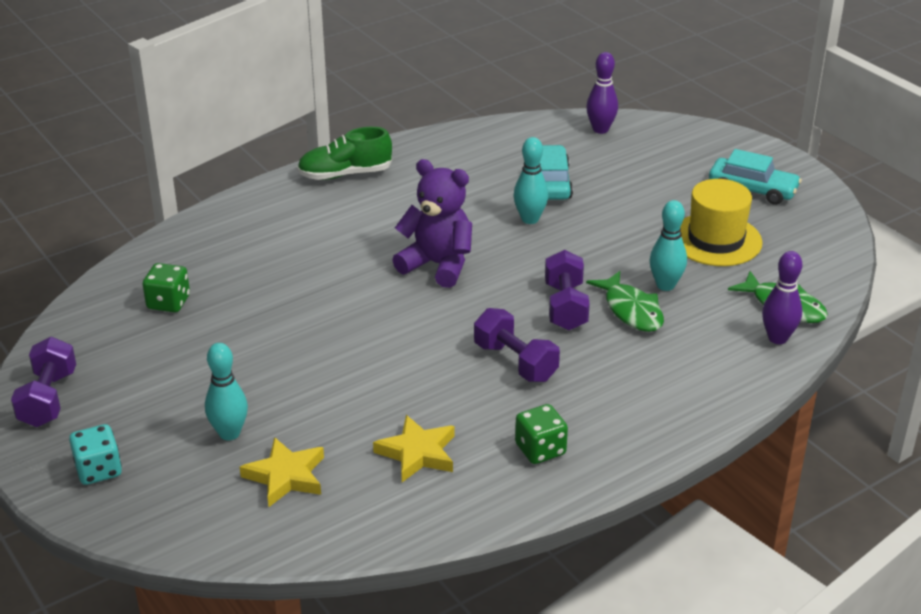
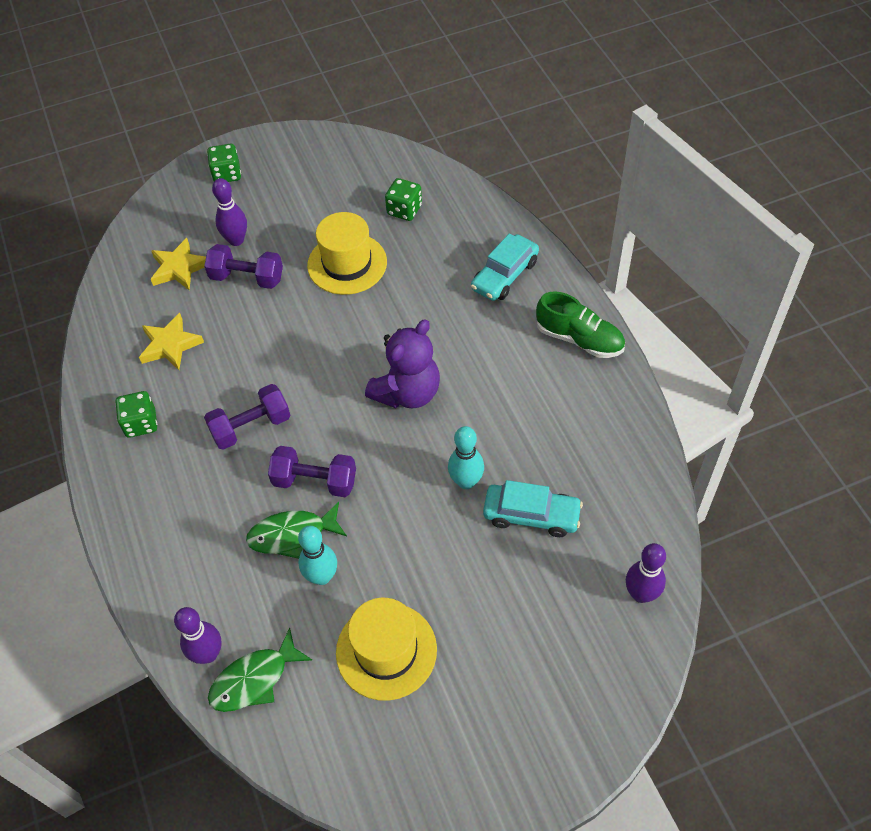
camera: 105 degrees right, 20 degrees up
(48, 399) = (310, 148): purple dumbbell -> purple dumbbell (247, 278)
(98, 470) = (227, 174): turquoise dice -> green dice
(229, 433) = (236, 240): turquoise bowling pin -> purple bowling pin
(261, 333) = (347, 264): none -> yellow hat
(345, 174) = (579, 339): green shoe -> green shoe turned 120 degrees clockwise
(752, 190) = (477, 727): turquoise car -> turquoise car (504, 275)

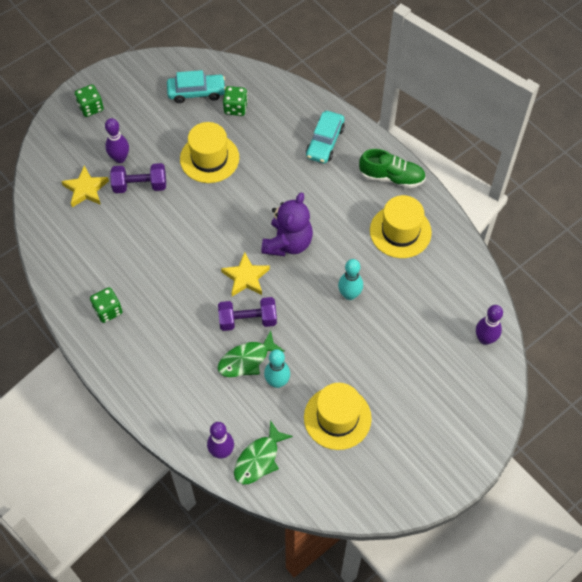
camera: 20 degrees left, 5 degrees up
(170, 345) = (104, 249): yellow star -> yellow star (246, 277)
(251, 427) = (188, 293): purple dumbbell -> none
(531, 515) = (400, 306): turquoise car -> turquoise car (196, 92)
(567, 413) = (400, 231): none -> yellow hat

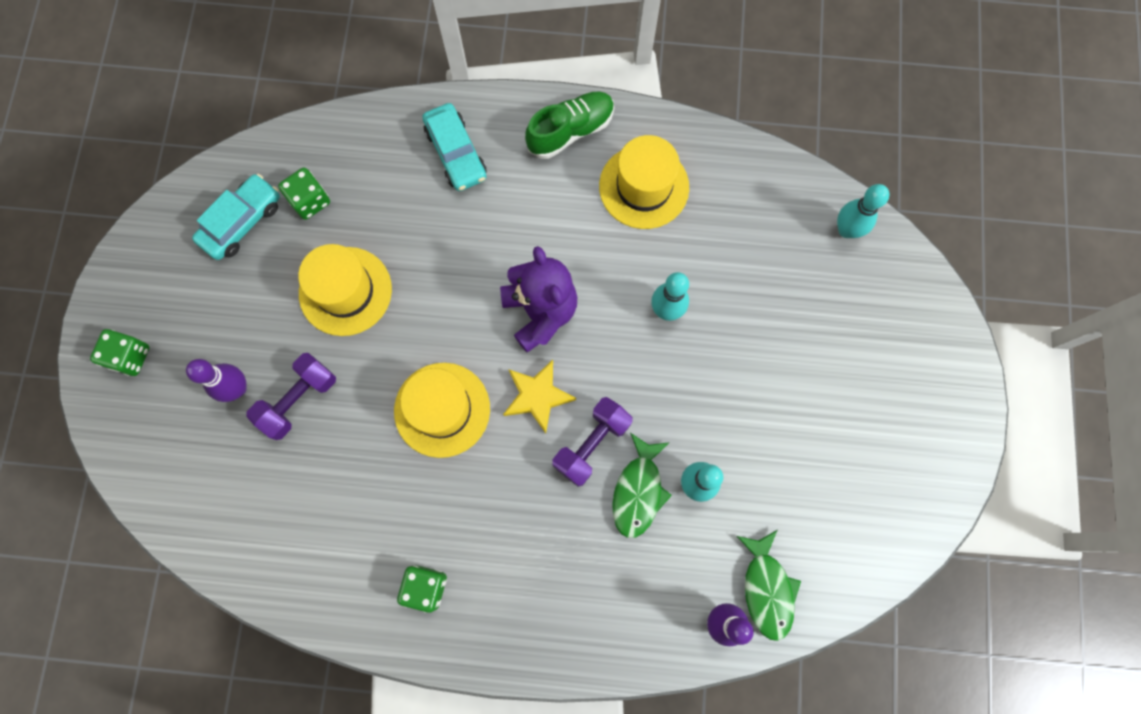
camera: 45 degrees left, 15 degrees up
(86, 189) = (237, 466): yellow star -> none
(337, 418) = (795, 461): yellow hat -> yellow hat (442, 409)
(485, 339) = (846, 230): purple bowling pin -> turquoise bowling pin

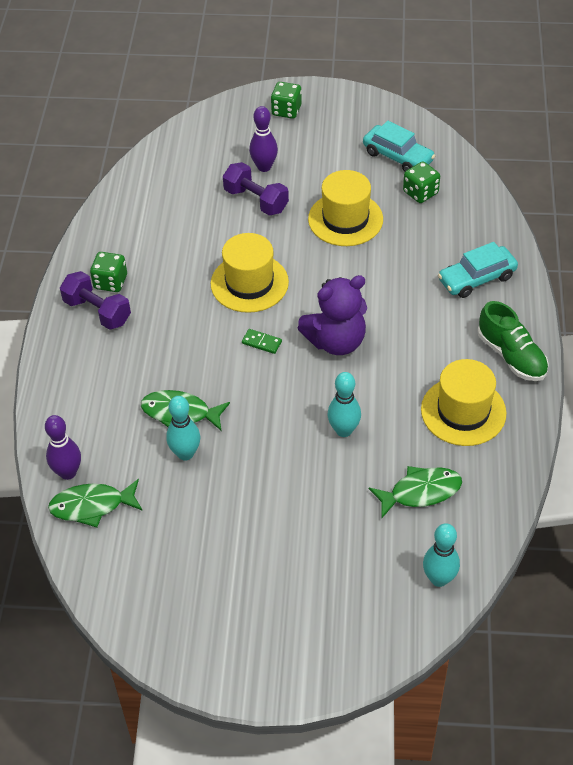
camera: 90 degrees right, 25 degrees down
(537, 396) = (261, 342): yellow star -> green domino
(591, 444) = (221, 380): purple dumbbell -> purple dumbbell (97, 311)
(745, 238) = (420, 492): none -> green fish

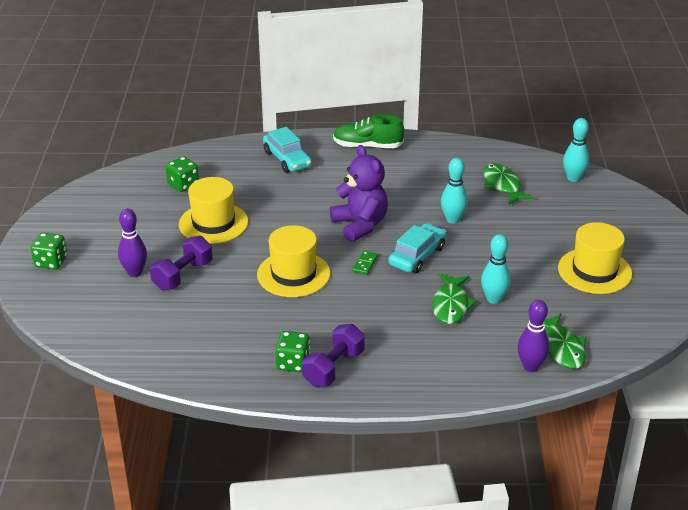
camera: 95 degrees left, 15 degrees down
(398, 156) = (133, 196): turquoise car -> turquoise car (417, 256)
(463, 411) = (424, 167): yellow hat -> yellow hat (594, 271)
(511, 356) = (367, 146): green shoe -> green shoe turned 135 degrees counterclockwise

